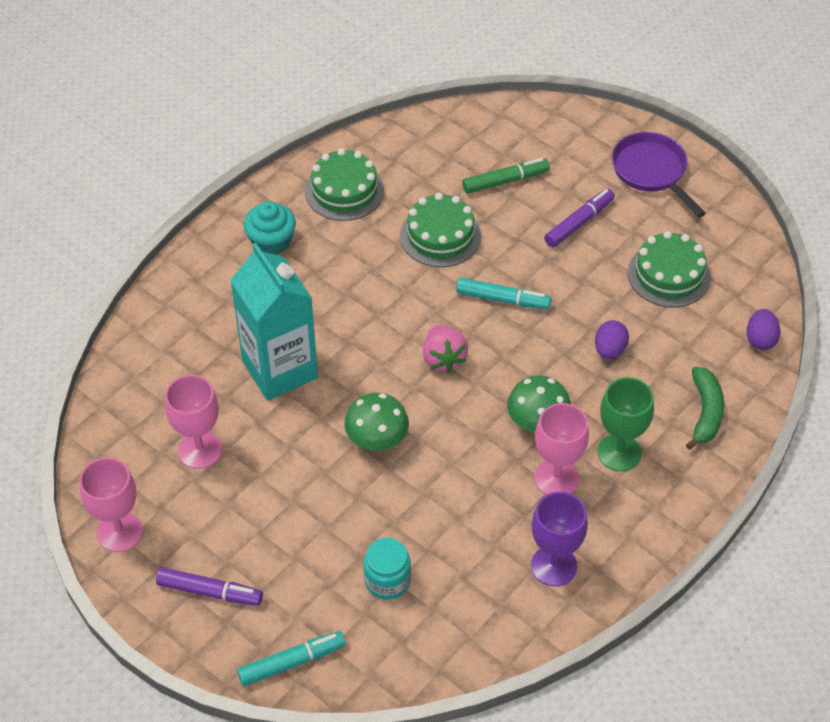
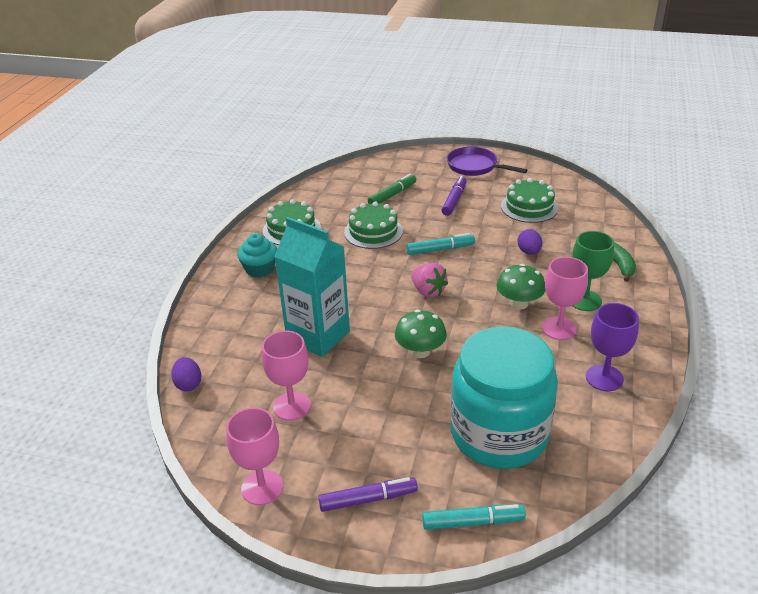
camera: 25 degrees left, 15 degrees down
(292, 662) = (472, 522): turquoise marker -> turquoise marker turned 45 degrees clockwise
(387, 580) = (499, 434): turquoise jar -> turquoise jar, size x2.47
(760, 339) = (610, 219): purple egg -> purple egg (188, 384)

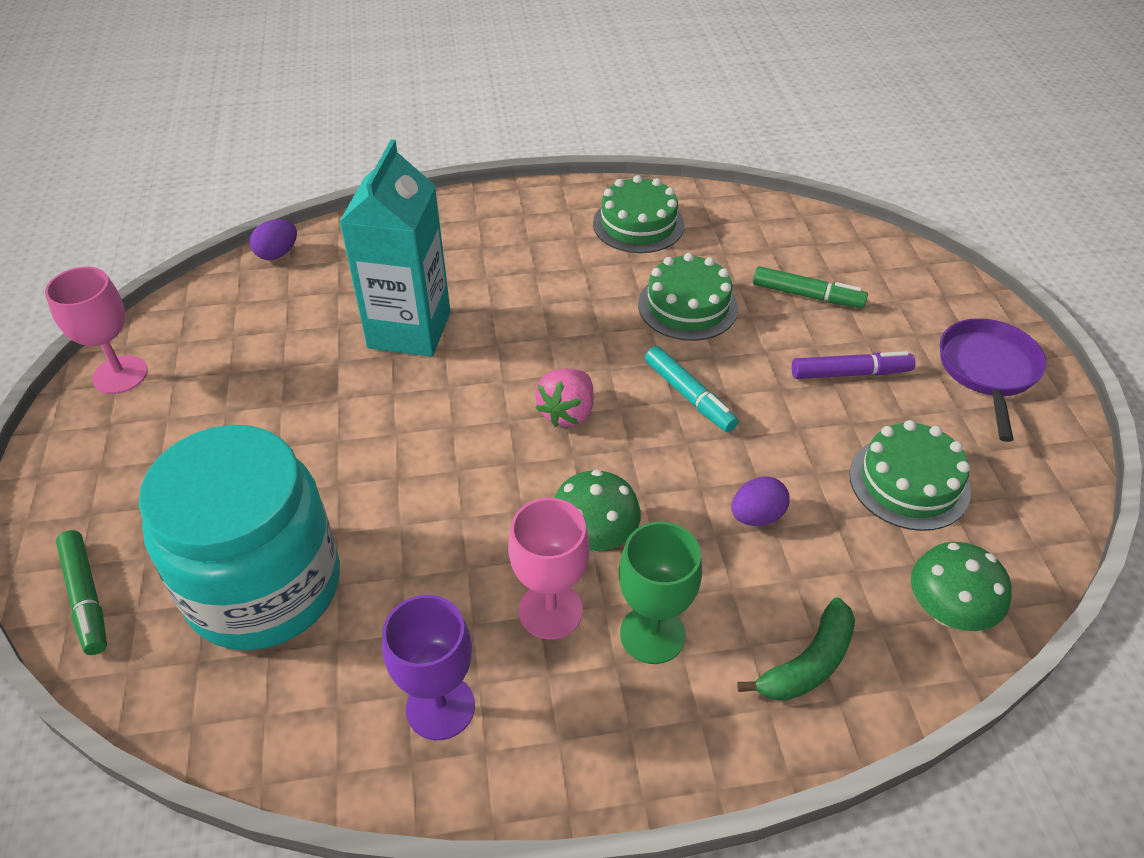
camera: 65 degrees right, 10 degrees up
(260, 269) = (527, 228): turquoise cupcake -> none
(292, 406) = (264, 352): pink goblet -> none
(368, 499) = (113, 476): purple marker -> none
(420, 351) = (418, 445): green mushroom -> green mushroom (947, 611)
(472, 522) = (86, 597): turquoise marker -> green marker

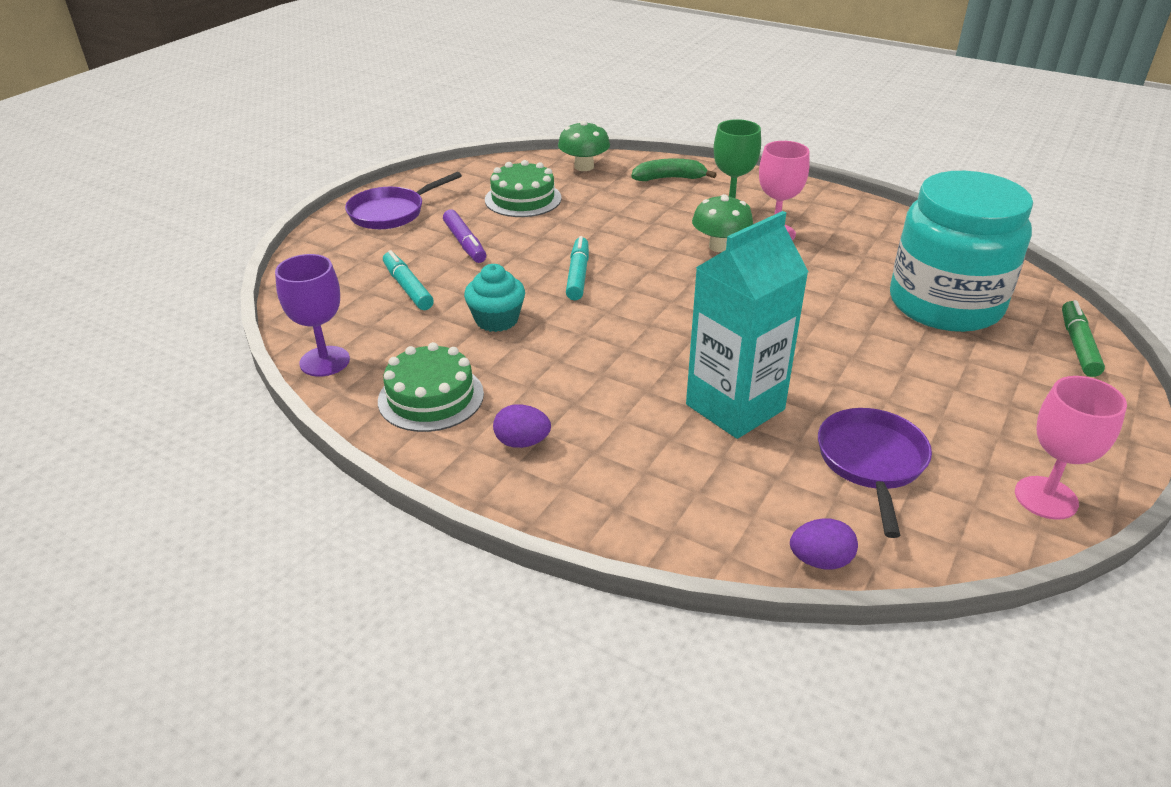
camera: 140 degrees left, 10 degrees down
(271, 337) = (871, 462): none -> purple pan
(440, 707) = (863, 228): purple goblet -> purple goblet (324, 361)
(567, 413) = (668, 301): pink strawberry -> none
(687, 306) = (496, 320): green cake -> turquoise cupcake
(756, 516) = (620, 219): purple egg -> purple egg (522, 442)
(807, 295) = (408, 287): green marker -> turquoise marker
(850, 373) = (465, 243): purple marker -> purple marker turned 150 degrees counterclockwise

